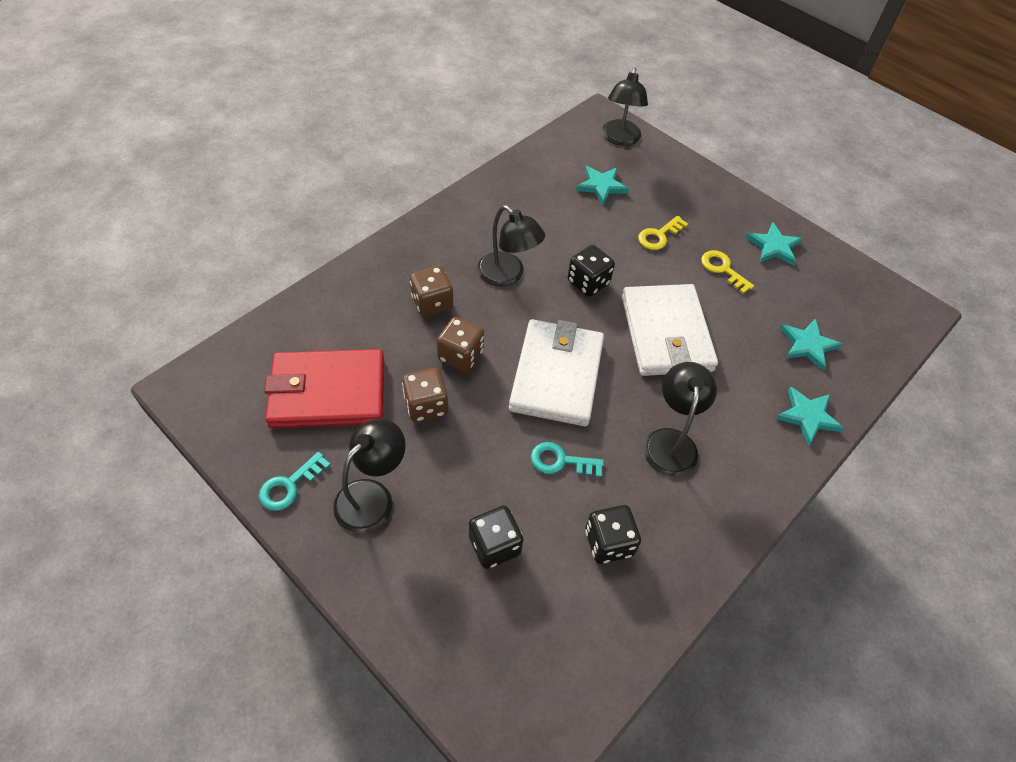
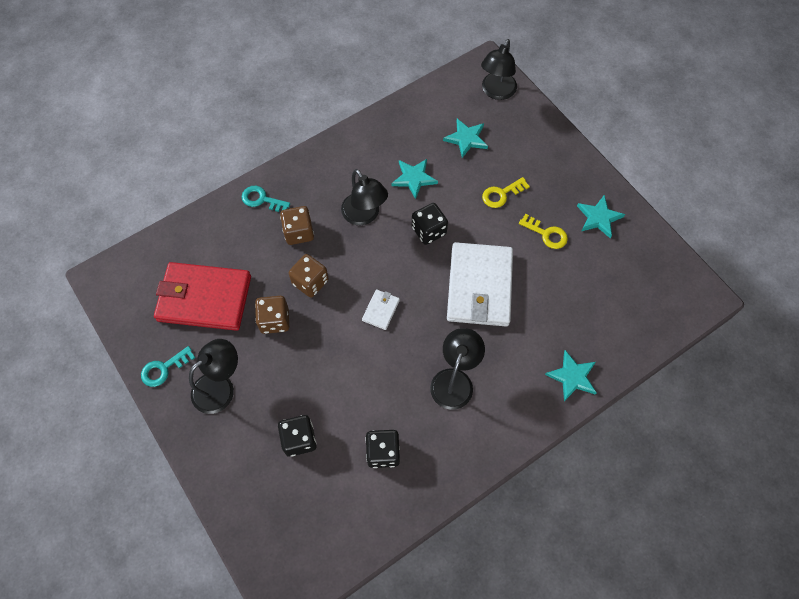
camera: 15 degrees right, 10 degrees up
(557, 375) = (381, 310): white wallet -> white wallet, size x0.43
(561, 461) = (365, 382): turquoise key -> turquoise key (262, 200)
(723, 269) = (546, 234): yellow key -> yellow key turned 150 degrees clockwise
(808, 345) = (595, 314): turquoise star -> turquoise star (414, 178)

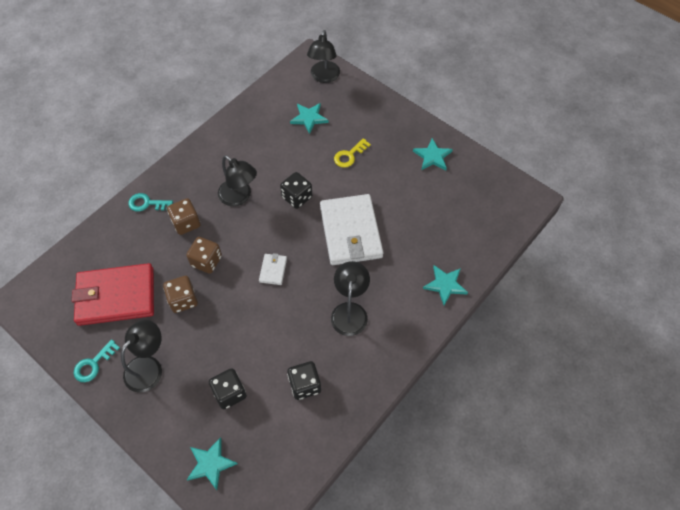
camera: 15 degrees left, 5 degrees down
(414, 178) = (273, 158): turquoise star -> turquoise star (211, 464)
(546, 234) = (394, 178): yellow key -> none

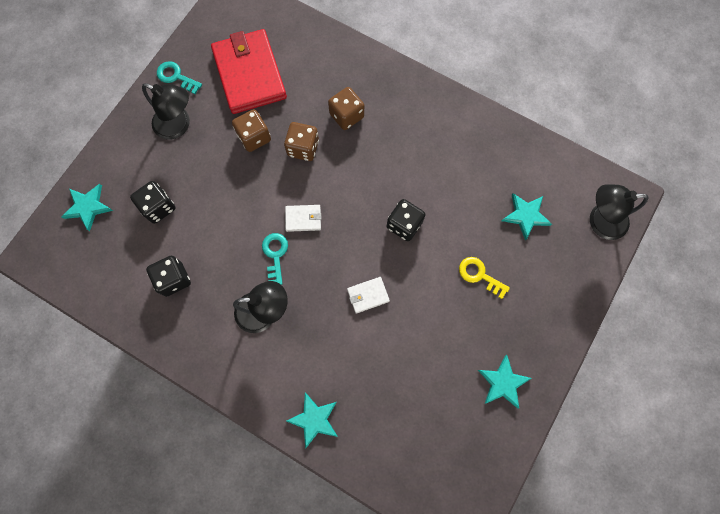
camera: 80 degrees right, 15 degrees up
(147, 203) = (364, 70): turquoise key -> turquoise key (275, 255)
(239, 197) = (391, 162): black lamp -> none
(350, 232) = (368, 295): white wallet -> white wallet, size x0.43

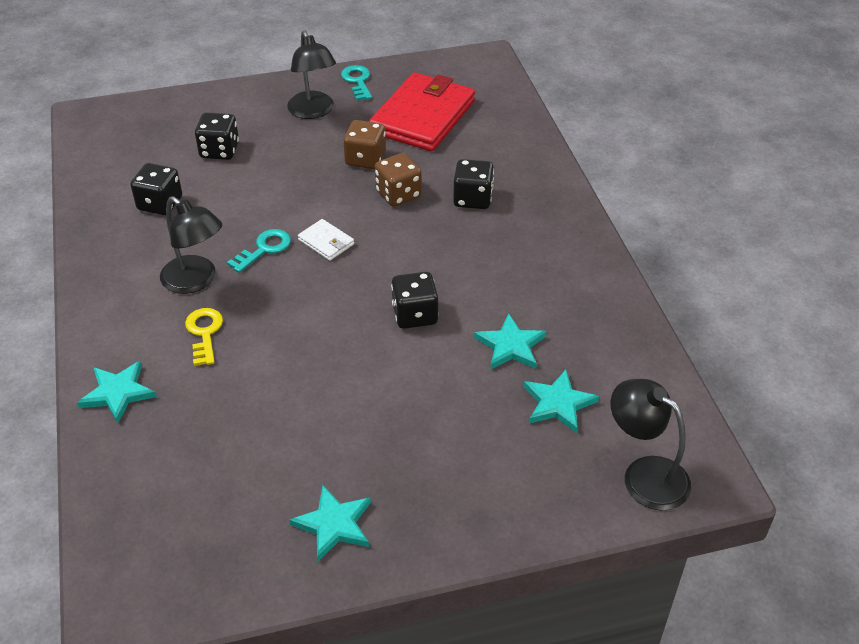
camera: 45 degrees right, 30 degrees down
(88, 207) = (169, 114): turquoise star -> turquoise star (511, 346)
(346, 116) = (472, 199): brown dice -> black dice
(368, 295) = (302, 341): white wallet -> none
(479, 275) = (437, 413): yellow key -> yellow key (204, 333)

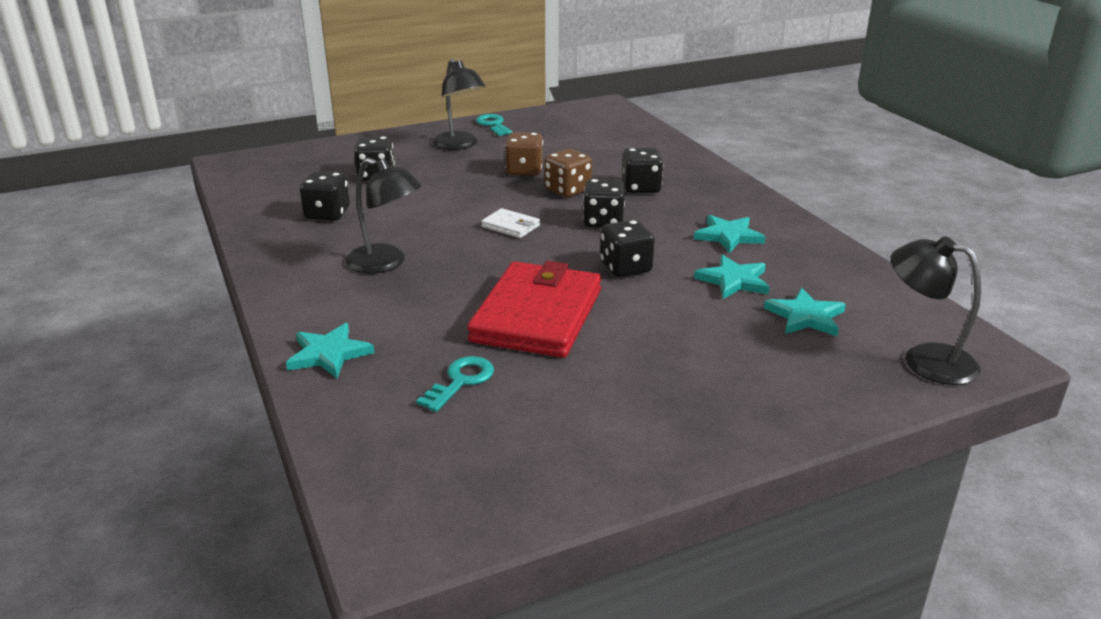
camera: 10 degrees left, 15 degrees down
(204, 333) = (409, 300): yellow key -> none
(264, 249) = (449, 236): turquoise key -> turquoise key (460, 381)
(334, 524) = (619, 435): turquoise star -> turquoise star (728, 236)
(417, 246) = (603, 222): none -> black dice
(423, 117) = (566, 141): red wallet -> red wallet (537, 315)

